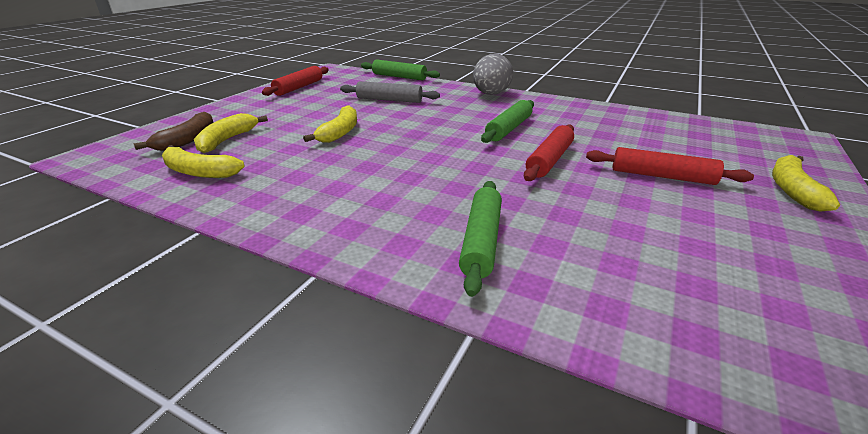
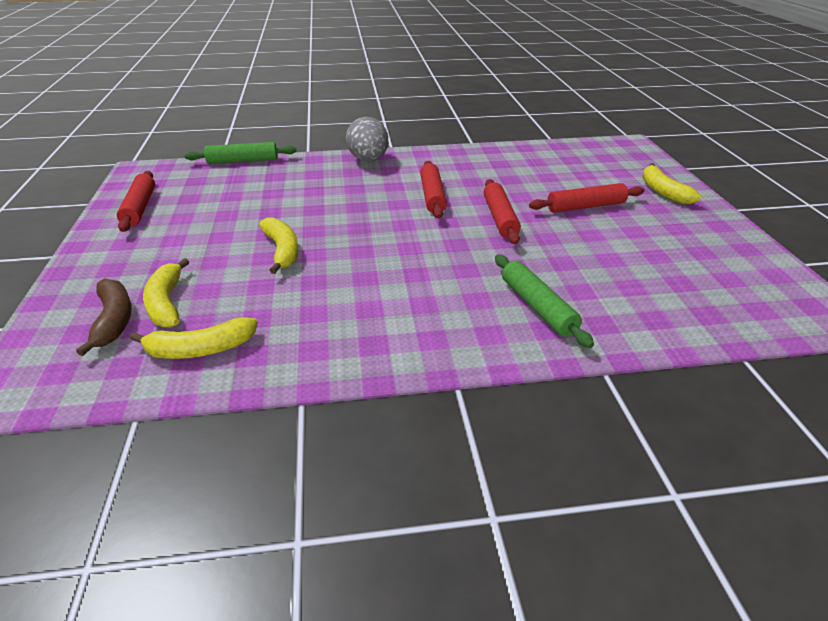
camera: 35 degrees left, 5 degrees up
(389, 100) = (276, 195): grey rolling pin -> none
(508, 128) = (432, 196): green rolling pin -> red rolling pin

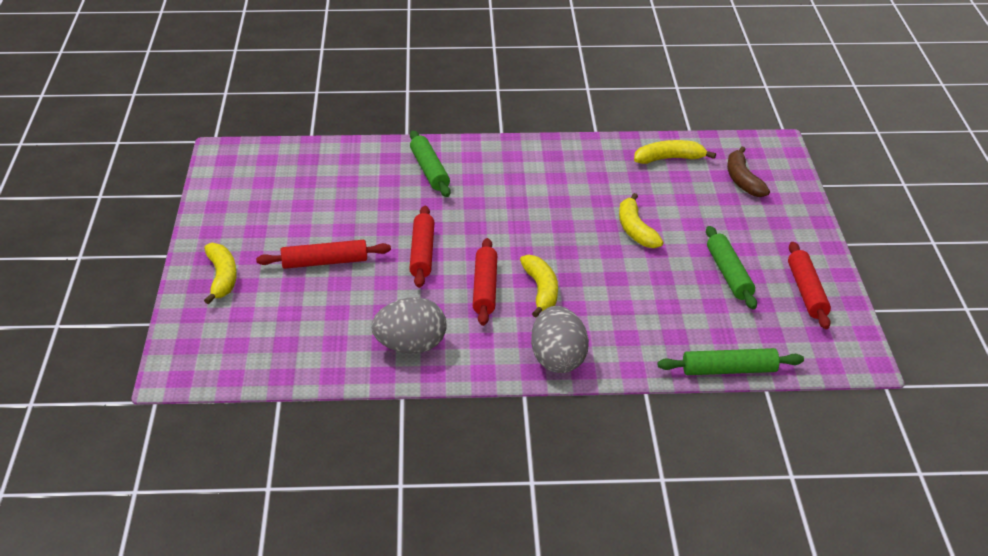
camera: 175 degrees left, 0 degrees up
(167, 303) = (711, 190): yellow banana -> yellow banana (541, 291)
(203, 217) = (729, 274): none -> green rolling pin
(478, 161) = (410, 347): none -> grey egg

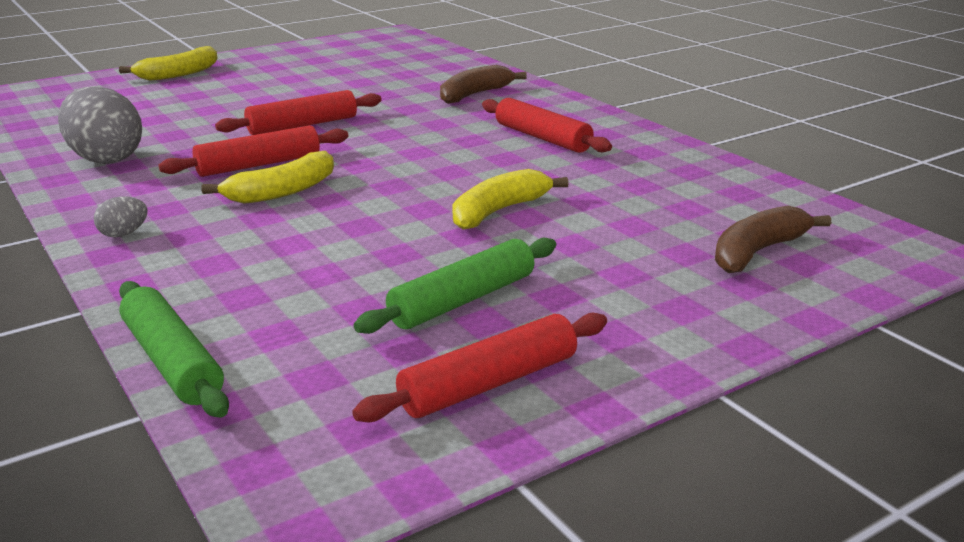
camera: 60 degrees right, 10 degrees down
(324, 262) = (242, 97): red rolling pin -> red rolling pin (542, 138)
(429, 171) = (474, 95): green rolling pin -> brown banana
(558, 360) = (124, 234): grey egg -> grey egg, size x0.45
(669, 159) = (719, 192): yellow banana -> none

